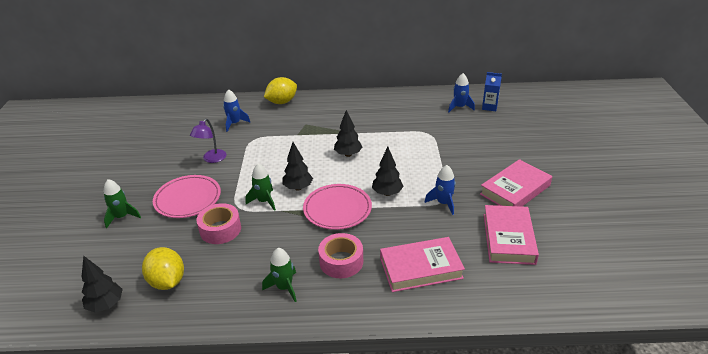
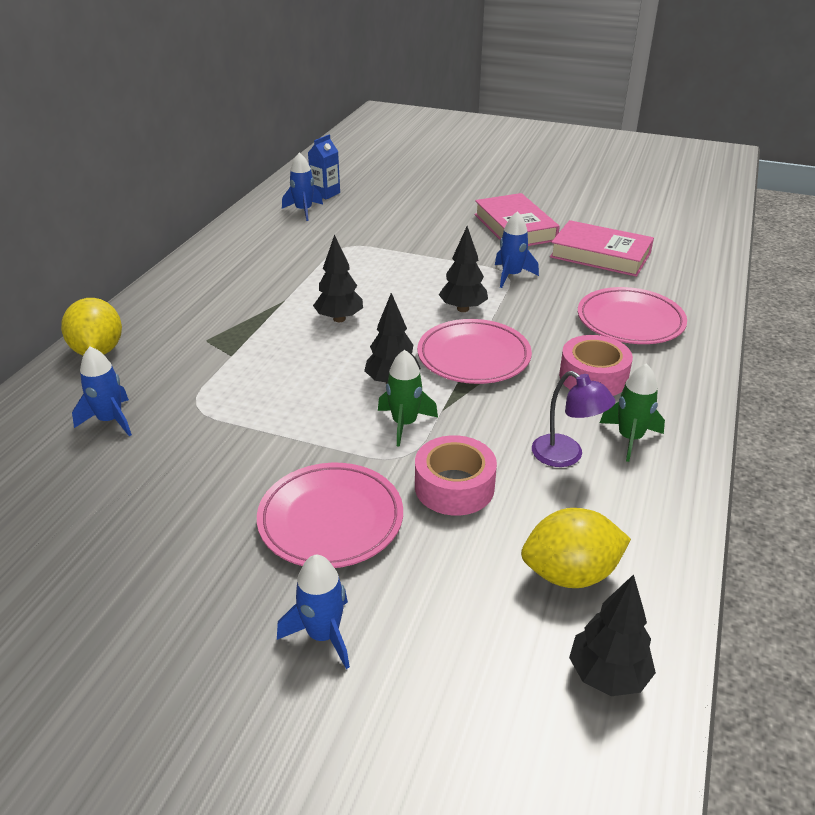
camera: 70 degrees left, 0 degrees up
(122, 217) = (323, 635): green rocket -> blue rocket
(212, 159) = (215, 469): purple lamp -> purple lamp (566, 456)
(421, 268) = (630, 321): pink book -> pink plate

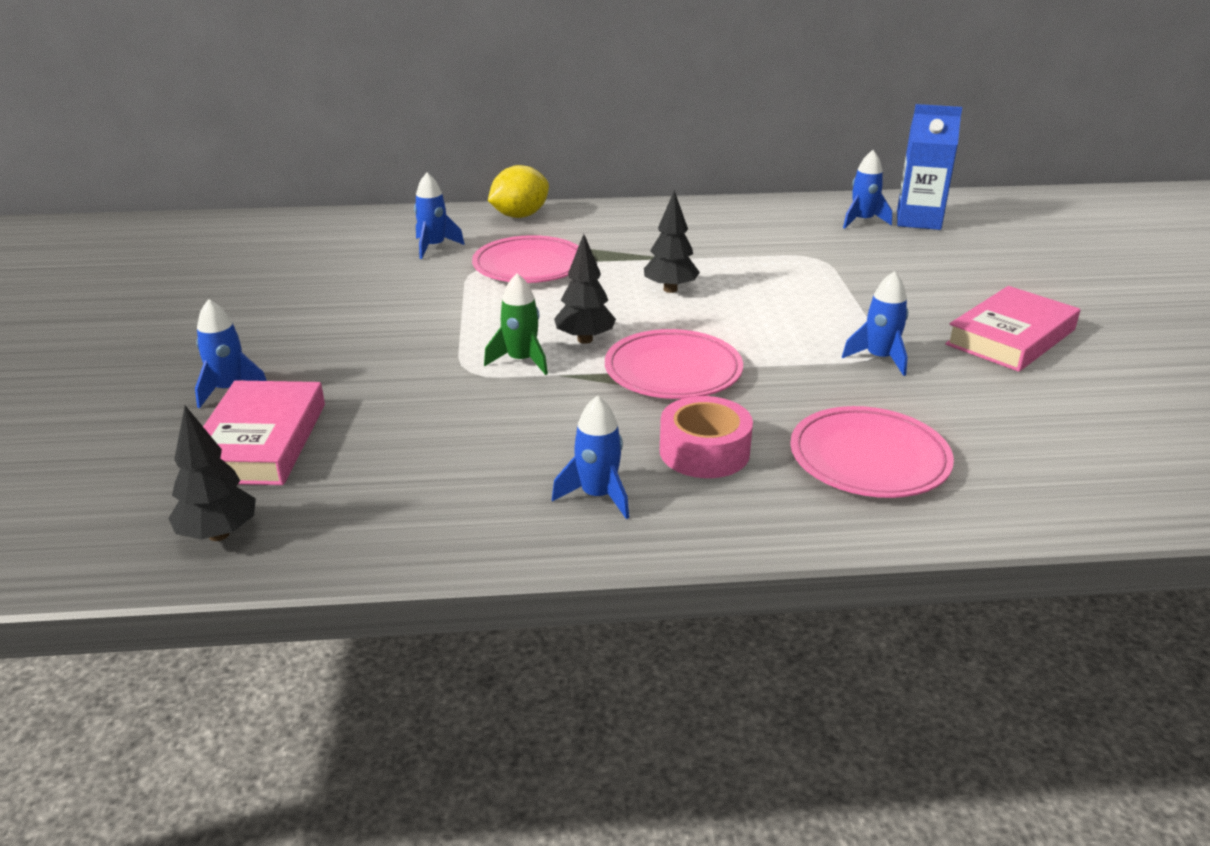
camera: 65 degrees right, 5 degrees down
(325, 193) = (918, 220): blue carton -> blue carton, size x1.59
(331, 520) = (363, 360): pink plate -> pink plate (529, 266)
(454, 487) = (441, 406): pink tape -> none
(463, 309) = (764, 345): black tree -> none
(566, 456) = (533, 459): purple lamp -> none
(570, 574) = (346, 492): yellow lemon -> none
(600, 255) = (1025, 409): pink book -> pink book (260, 442)
(630, 438) = (598, 496): green rocket -> blue rocket

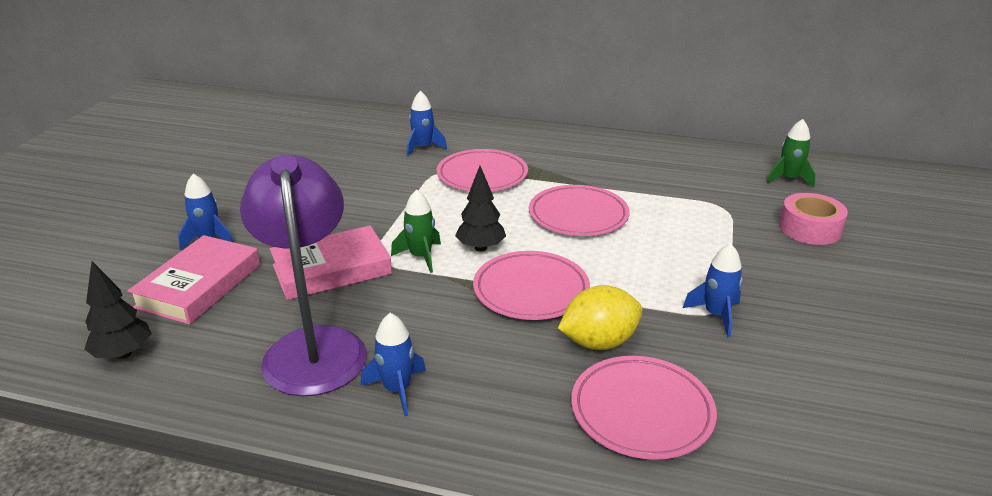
camera: 20 degrees right, 0 degrees up
(464, 474) = (314, 346): none -> purple lamp
(520, 216) = (504, 131): yellow lemon -> yellow lemon (599, 342)
(670, 289) = (578, 215): black tree -> pink plate
(704, 451) = (506, 370): pink tape -> pink tape (809, 229)
(862, 221) = (788, 179): blue rocket -> green rocket
(918, 220) = (842, 186): blue carton -> none
(1010, 337) = (857, 319): pink book -> pink book (332, 269)

